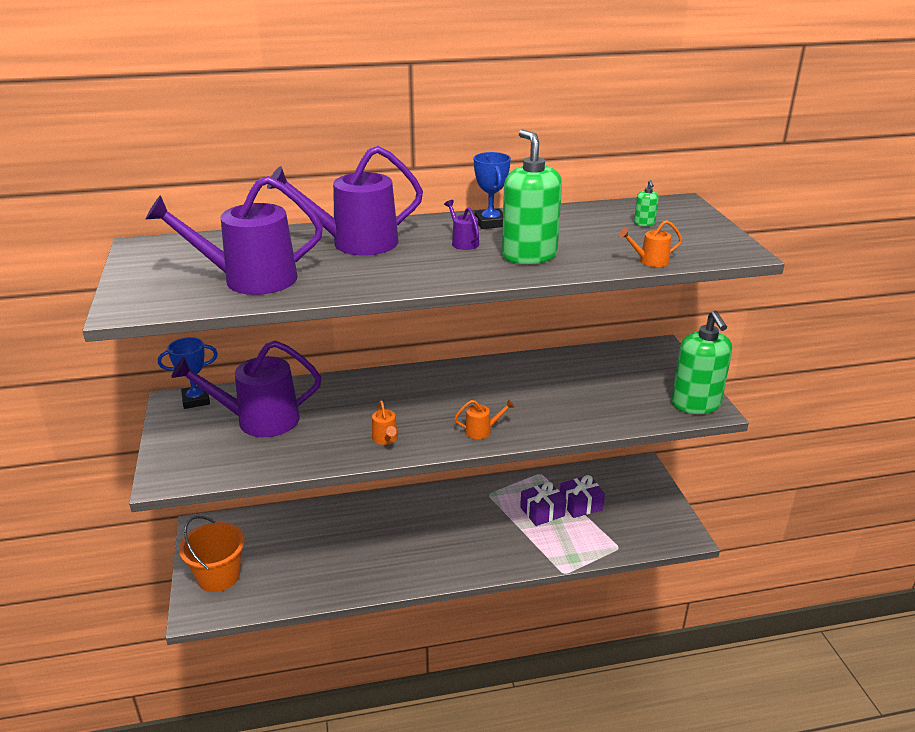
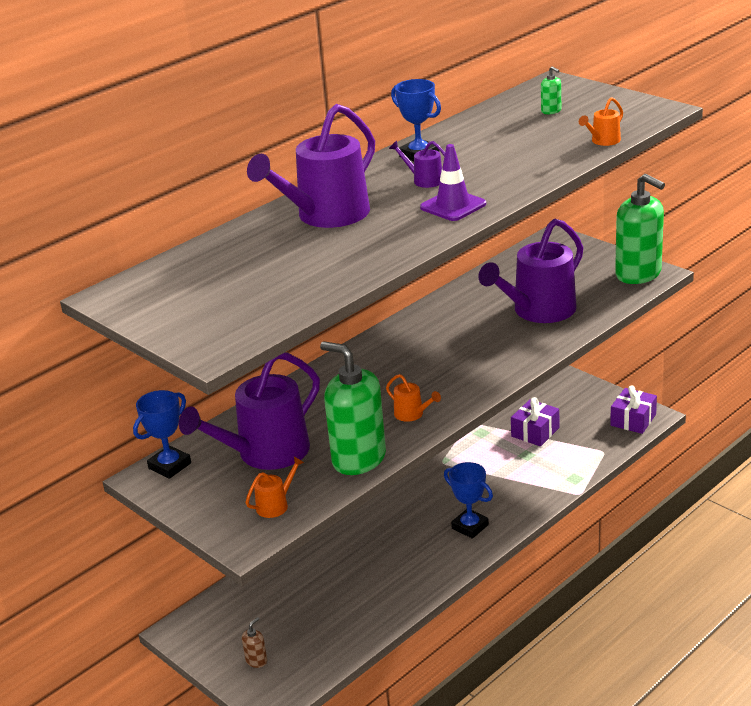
camera: 30 degrees left, 0 degrees up
(218, 576) = (256, 661): orange bucket -> brown soap dispenser
(250, 279) = (286, 281): purple watering can -> purple watering can (539, 311)
(451, 269) = (453, 206): none -> purple traffic cone
(456, 555) = (470, 526): none -> blue trophy
(481, 431) = (489, 370): orange watering can -> orange watering can (275, 505)
(529, 255) = (499, 171): green soap dispenser -> green soap dispenser (358, 459)
(542, 511) = (507, 454): purple gift -> purple gift (633, 420)

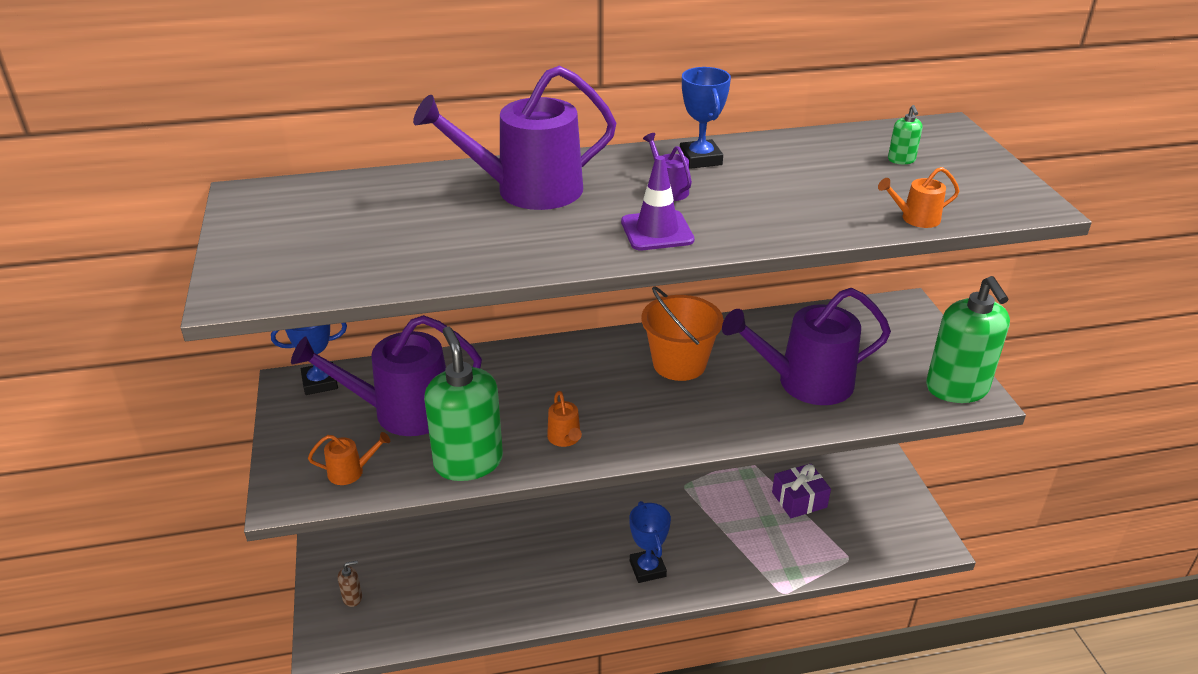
camera: 30 degrees right, 5 degrees up
(438, 336) = (679, 364): none -> orange bucket
(633, 420) = (911, 538): purple gift -> none

